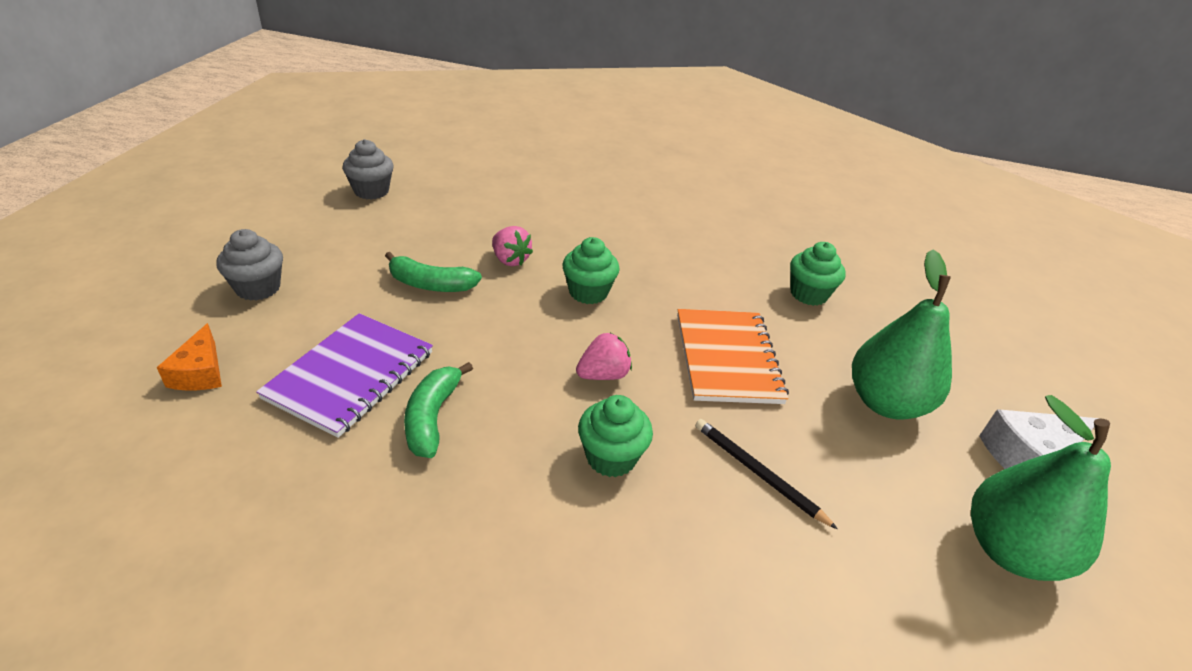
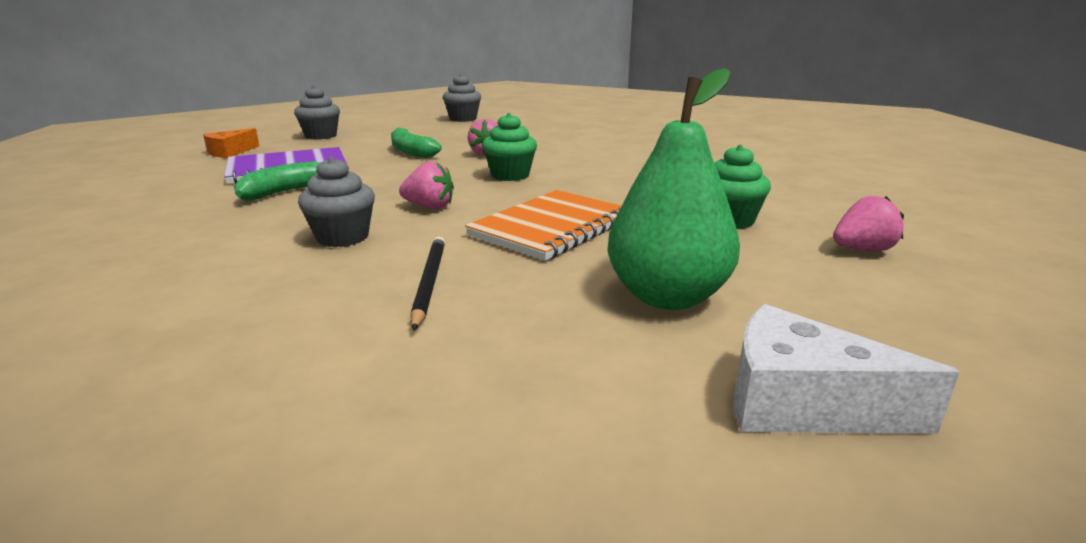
camera: 45 degrees right, 15 degrees down
(611, 457) = (342, 237): green cupcake -> grey cupcake
(901, 297) = (862, 250): none -> pink strawberry
(1010, 551) = (585, 445): green pear -> none

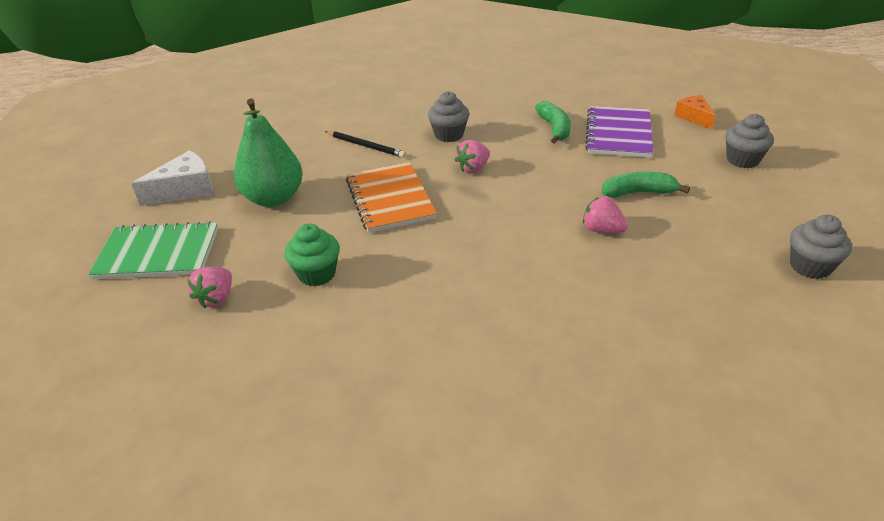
camera: 125 degrees right, 15 degrees up
(510, 175) = (516, 220): green cupcake -> none
(926, 325) = (158, 253): none -> green notebook

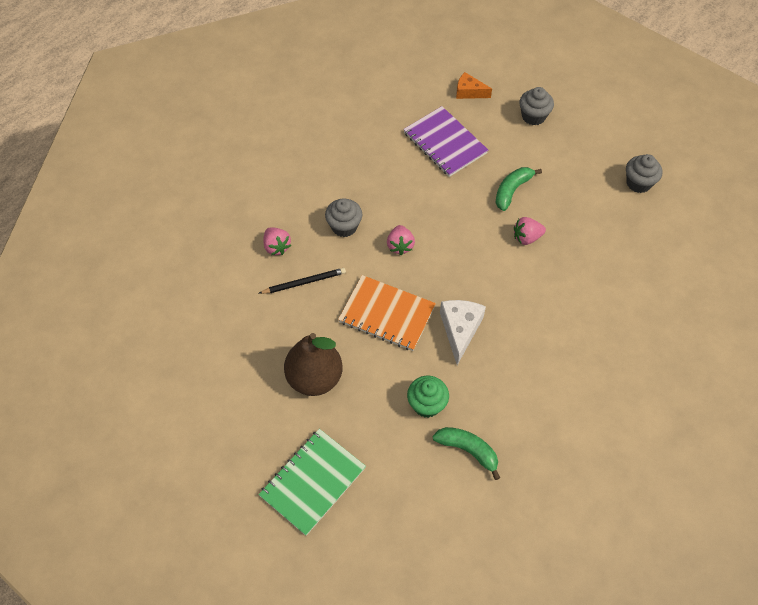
camera: 50 degrees left, 20 degrees up
(185, 190) = (242, 425): white cheese -> white cheese (460, 330)
(216, 298) = (398, 472): pink strawberry -> pink strawberry (277, 247)
(274, 198) = (314, 378): green pear -> brown pear
(554, 128) = (402, 167): green banana -> green banana (468, 450)

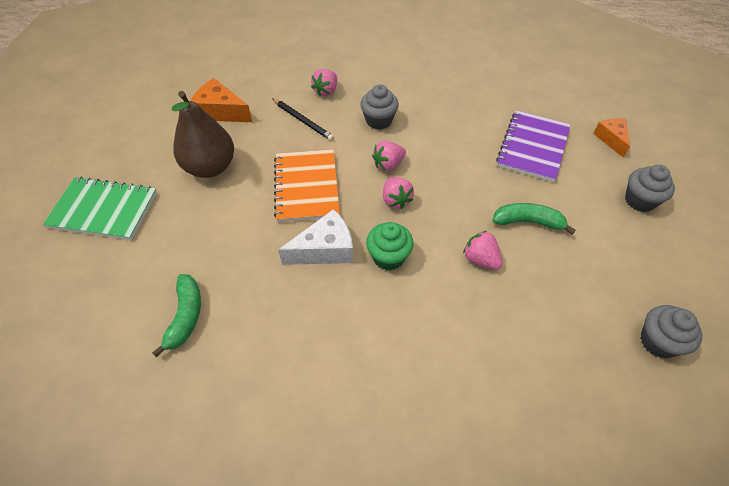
camera: 60 degrees right, 5 degrees down
(243, 343) = (220, 112): none -> orange cheese
(427, 404) = (223, 258): green cupcake -> green cupcake (388, 257)
(440, 260) = (396, 200): none -> pink strawberry

